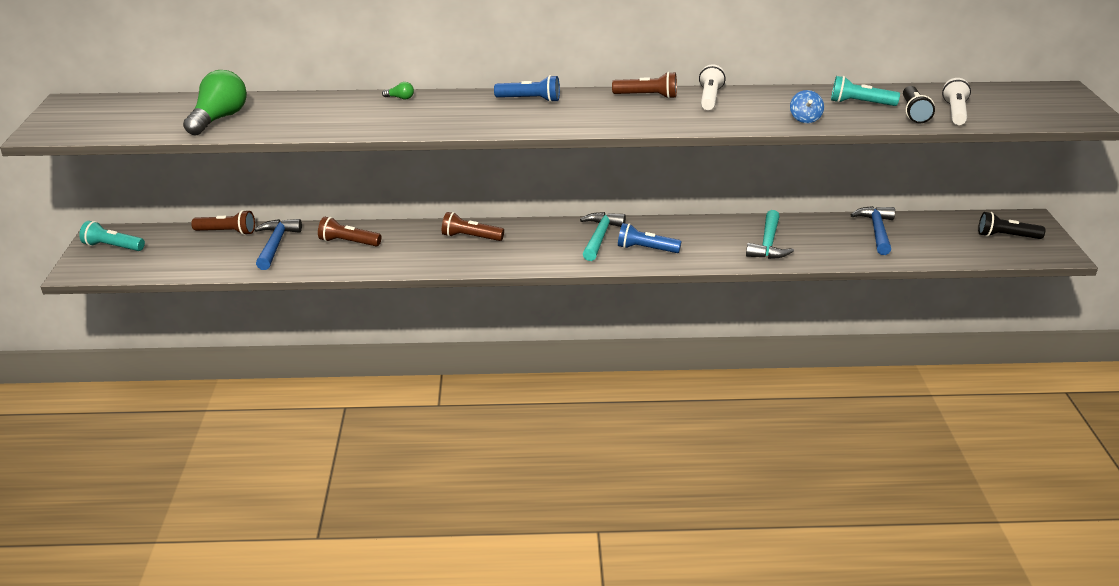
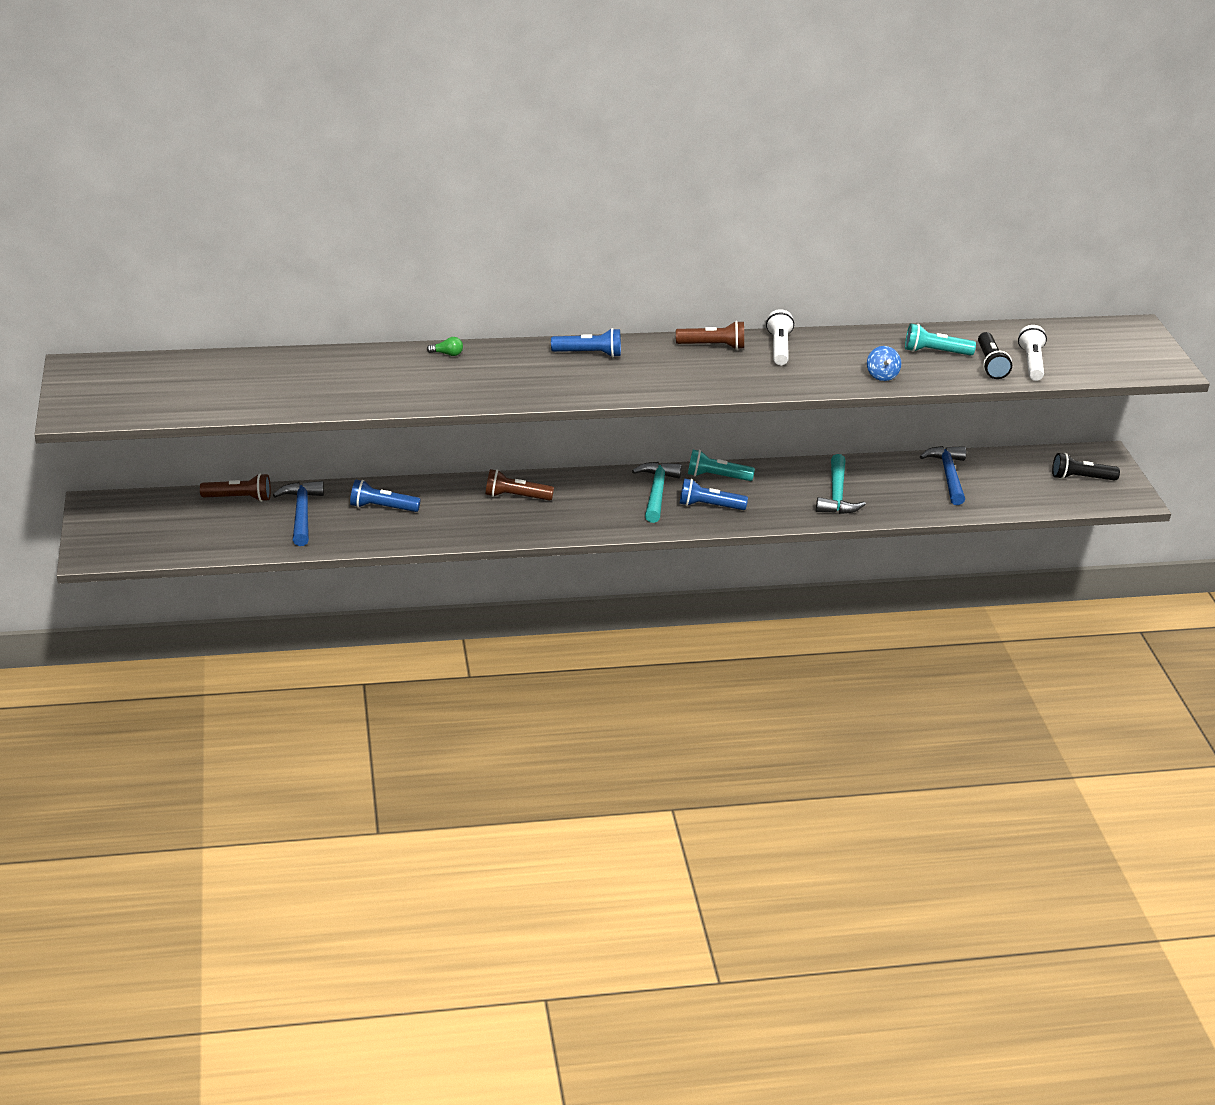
camera: 10 degrees left, 5 degrees up
(113, 247) = (116, 521): turquoise flashlight -> turquoise flashlight (717, 476)
(218, 119) = (259, 389): green light bulb -> none
(348, 242) = (382, 507): brown flashlight -> blue flashlight

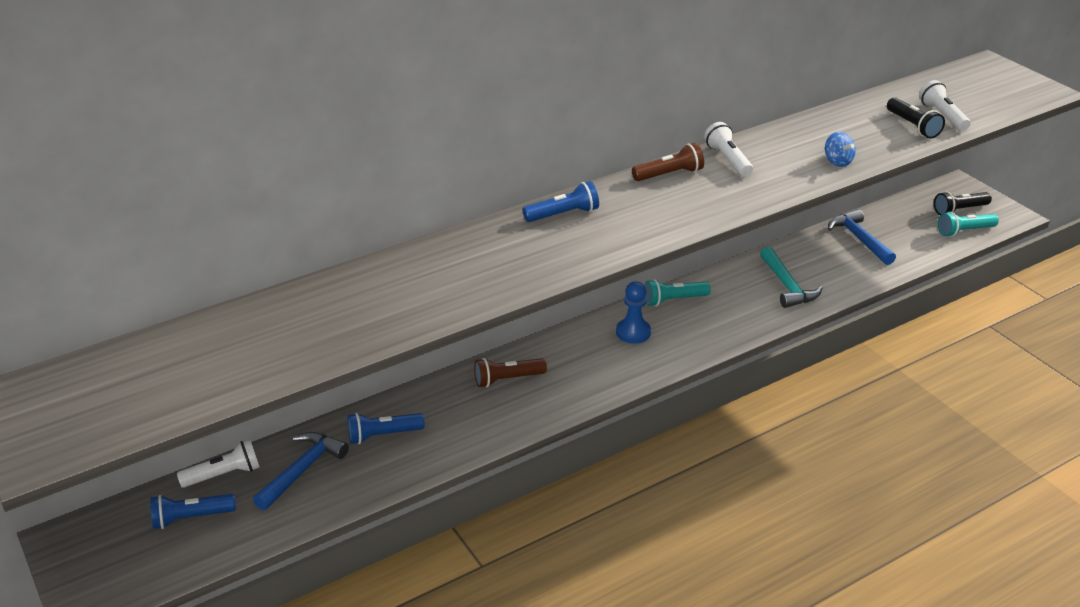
camera: 20 degrees left, 0 degrees up
(239, 498) = (224, 474): brown flashlight -> white flashlight
(301, 513) = (302, 470): blue hammer -> blue hammer turned 60 degrees clockwise
(447, 354) = (424, 254): green light bulb -> none
(657, 492) = (633, 332): turquoise hammer -> blue pawn
(709, 506) = (689, 331): blue flashlight -> blue flashlight (191, 518)
(935, 352) = (859, 127): turquoise flashlight -> turquoise flashlight (964, 231)

